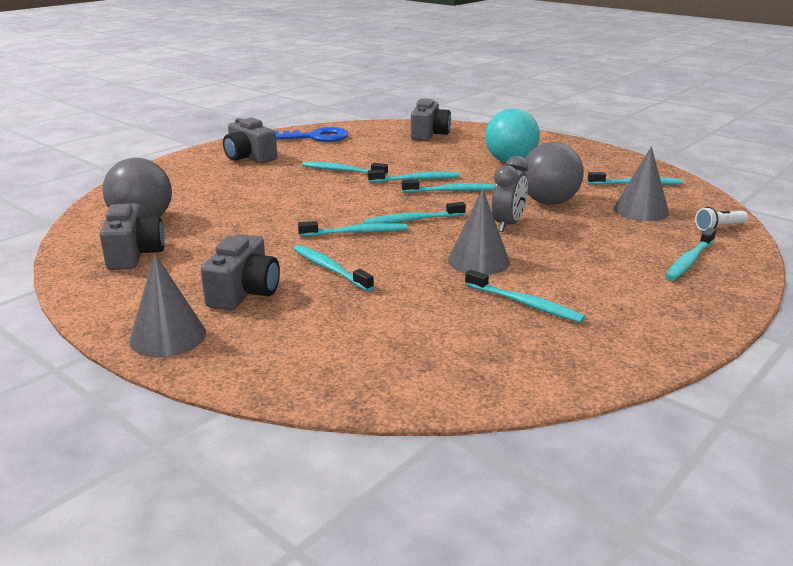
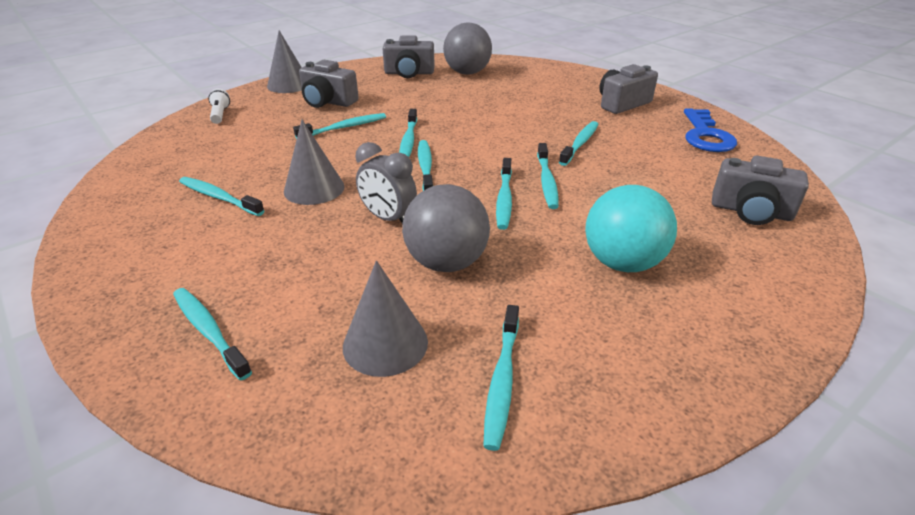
camera: 100 degrees right, 10 degrees up
(525, 304) = (219, 197): turquoise toothbrush -> turquoise toothbrush turned 75 degrees clockwise
(719, 227) = (280, 414): white flashlight -> white flashlight (220, 114)

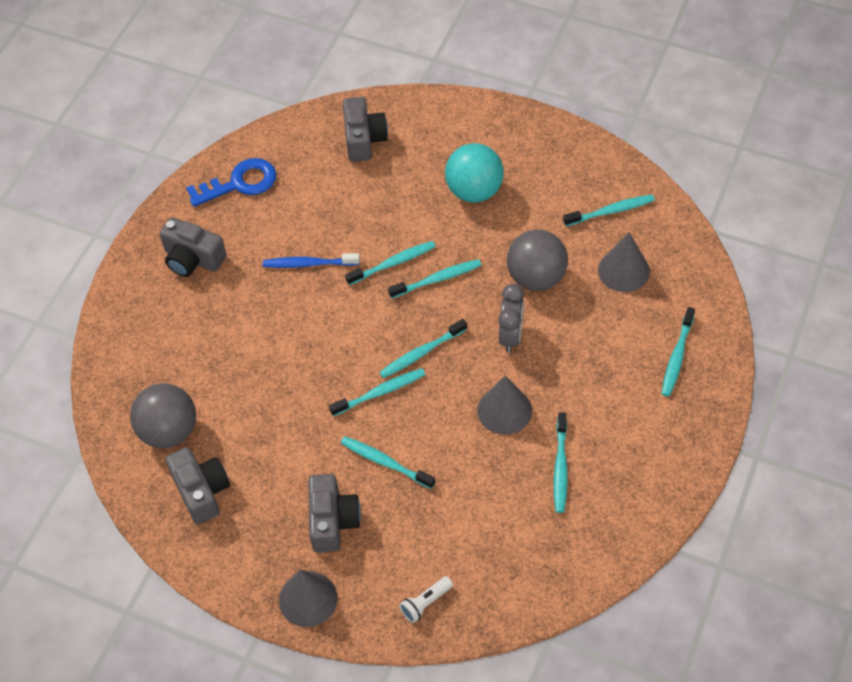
camera: 115 degrees left, 20 degrees up
(580, 143) = (309, 264): turquoise toothbrush -> blue toothbrush

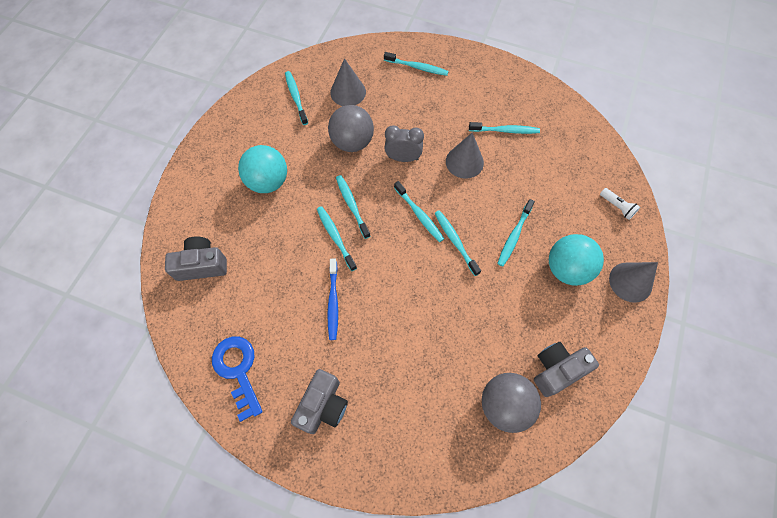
camera: 95 degrees left, 10 degrees up
(332, 521) = (566, 269): grey camera -> turquoise ball

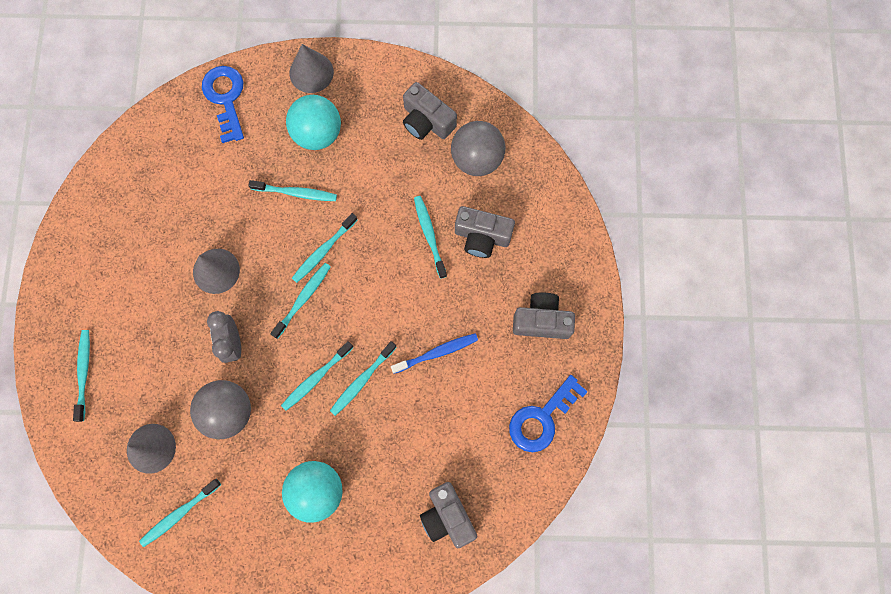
camera: 110 degrees left, 10 degrees up
(423, 380) = (482, 236): none -> grey camera
(505, 130) = (156, 237): turquoise toothbrush -> turquoise toothbrush (429, 235)
(617, 207) = (226, 98): white flashlight -> blue key

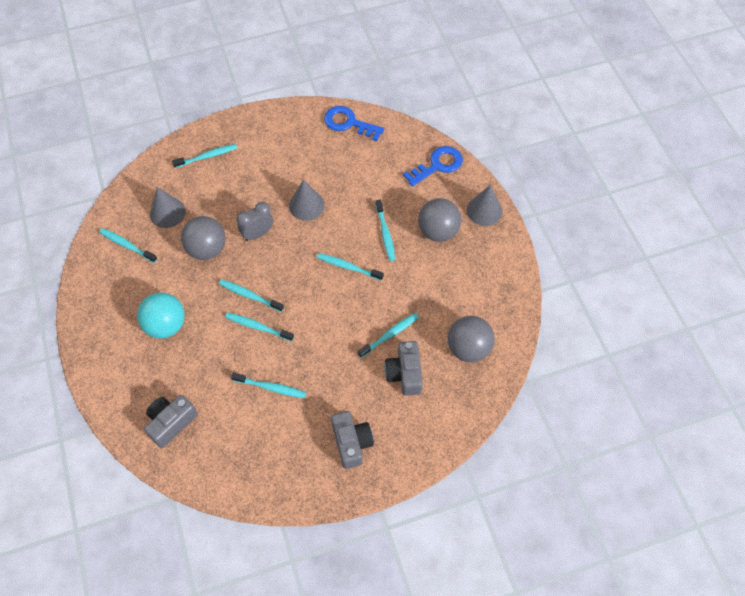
camera: 70 degrees right, 15 degrees down
(303, 299) = (306, 266): turquoise toothbrush -> turquoise toothbrush (271, 387)
(317, 133) = (438, 231): turquoise ball -> grey ball
(427, 121) = (483, 301): grey camera -> none
(436, 353) = (297, 372): blue toothbrush -> none
(542, 418) = (270, 469): blue key -> blue key (349, 123)

